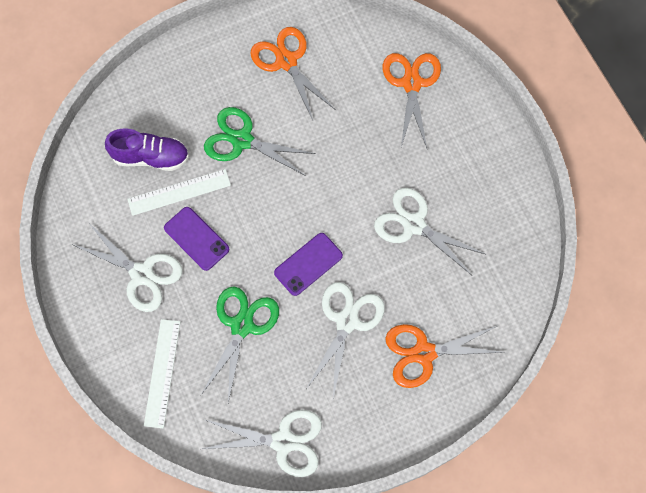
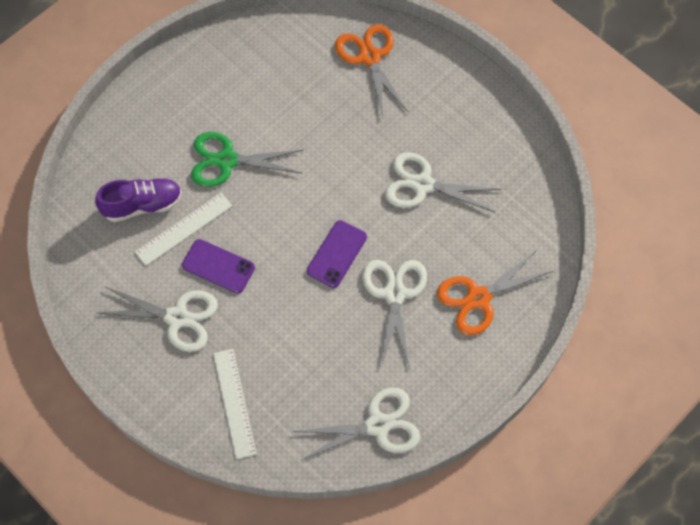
camera: 20 degrees left, 5 degrees down
(242, 325) = (295, 332): green scissors -> none
(286, 61) = (241, 74): orange scissors -> none

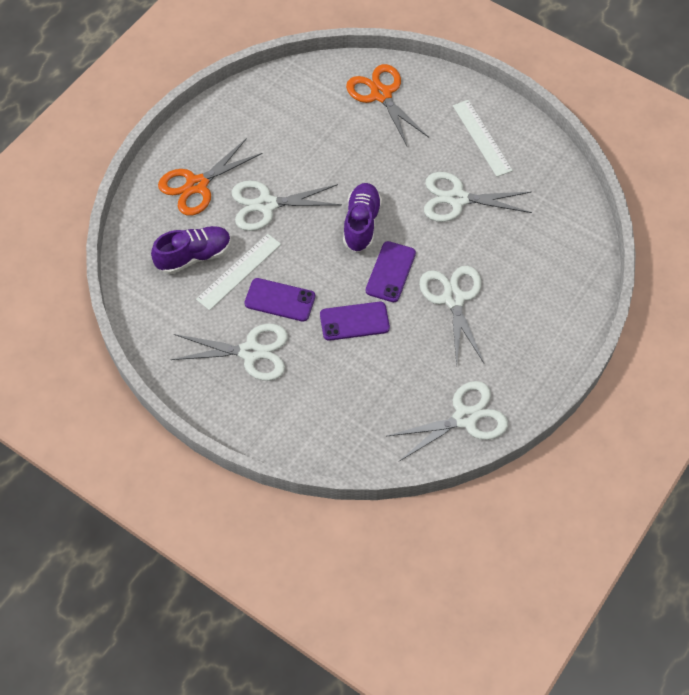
camera: 10 degrees left, 5 degrees down
(227, 161) = (266, 205): green scissors -> white scissors
(234, 403) = (323, 420): white ruler -> white ruler (482, 138)
(288, 302) = (354, 321): none -> purple phone
(318, 197) = (361, 224): none -> purple shoe
(478, 298) = (533, 290): orange scissors -> orange scissors (197, 185)

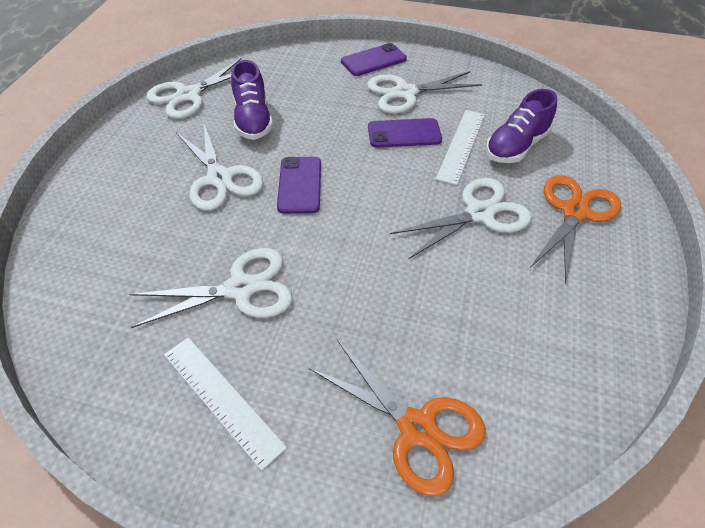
camera: 160 degrees right, 10 degrees down
(354, 321) = (320, 135): purple phone -> purple phone (373, 60)
(361, 224) = (355, 224): purple shoe -> purple shoe (253, 120)

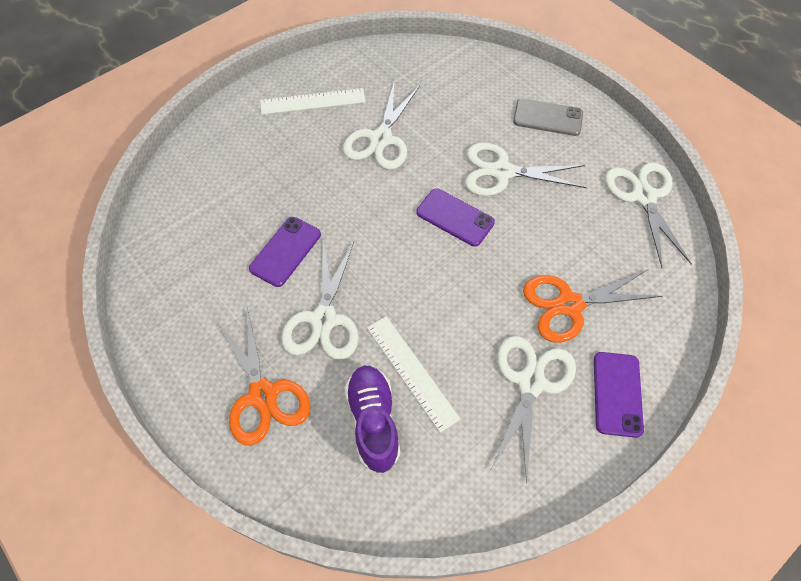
camera: 125 degrees right, 10 degrees up
(122, 176) = (547, 117): none -> grey phone
(253, 120) = (570, 227): purple shoe -> none
(404, 134) = (464, 335): purple phone -> purple phone (285, 251)
(417, 428) = (216, 171): orange scissors -> orange scissors (569, 305)

